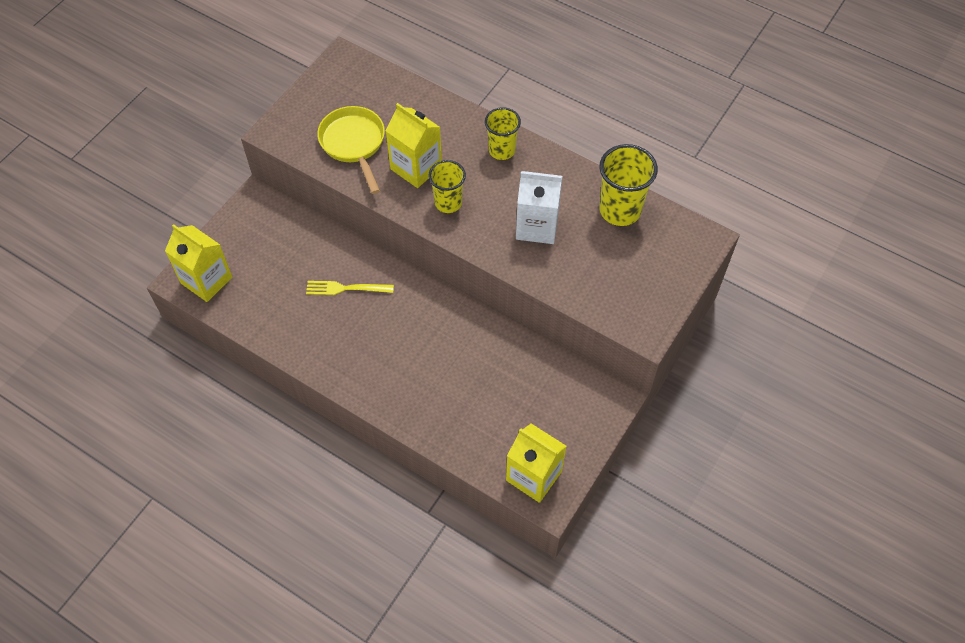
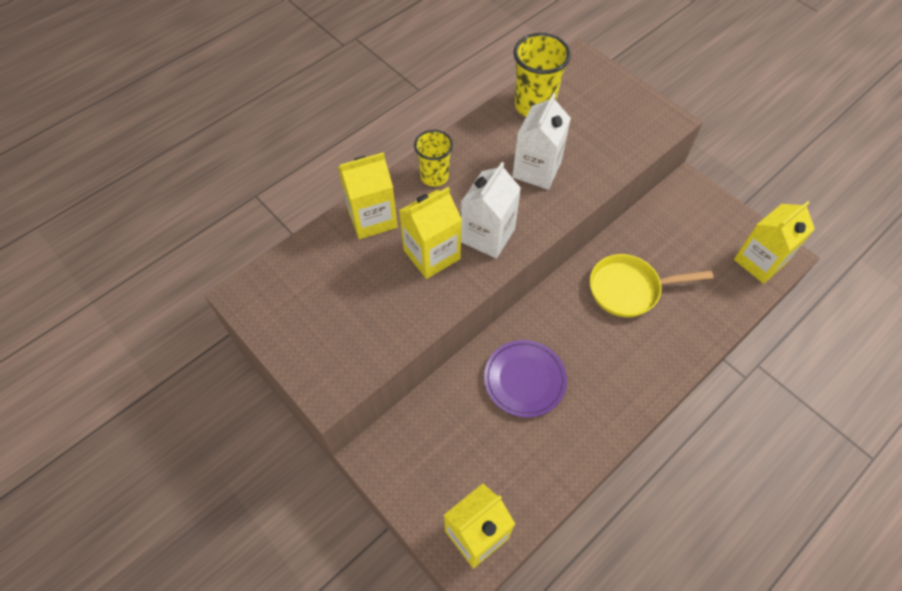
camera: 75 degrees left, 0 degrees up
(345, 288) = (524, 380): yellow fork -> purple plate
(354, 144) = (378, 308): yellow pan -> yellow pan (629, 289)
(441, 118) = (372, 218): none -> yellow carton
(448, 203) = (487, 235): yellow cup -> white carton

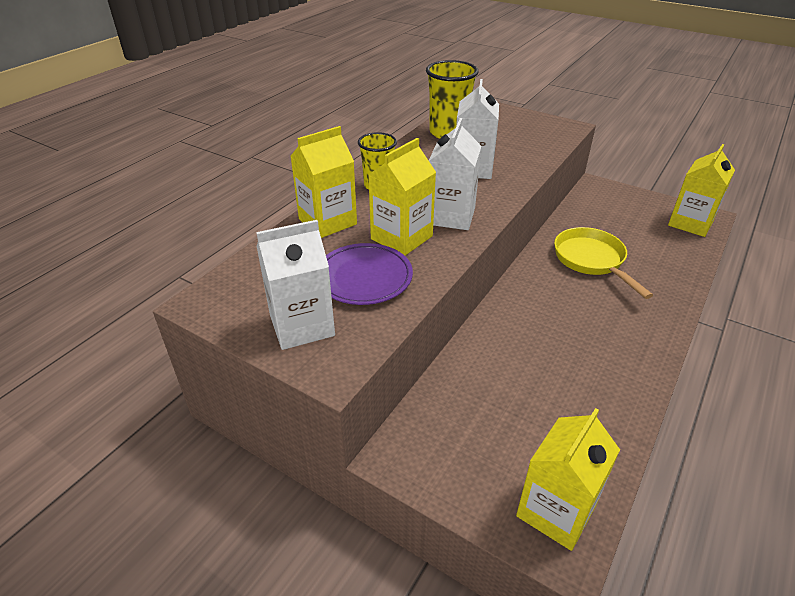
camera: 15 degrees left, 20 degrees down
(316, 340) = (302, 325): none -> white carton
(524, 380) = (532, 349): purple plate -> purple plate (364, 278)
(629, 289) = (591, 260): yellow pan -> yellow pan turned 90 degrees clockwise

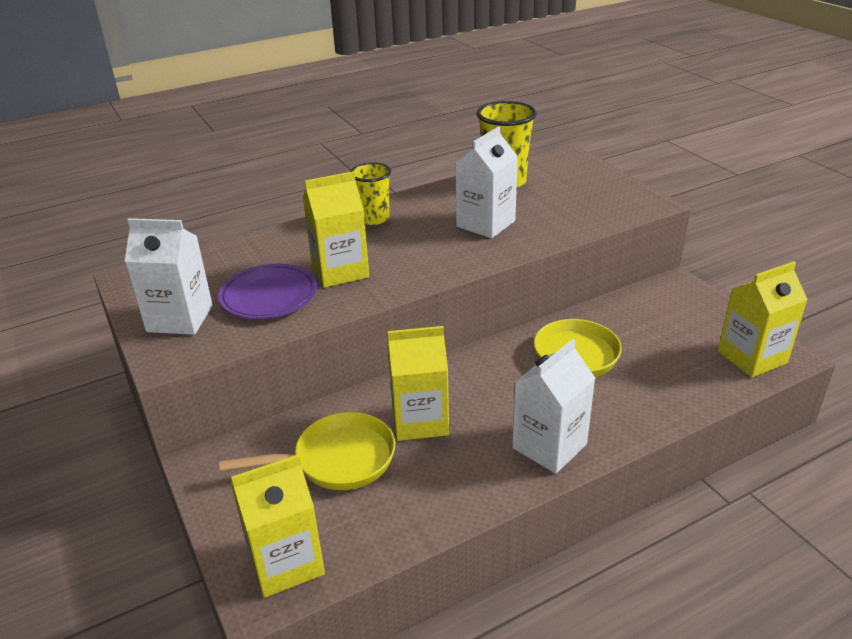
camera: 30 degrees right, 5 degrees down
(327, 221) = (293, 240): yellow carton -> yellow carton (420, 420)
(451, 216) = (408, 264): white carton -> white carton (549, 446)
(505, 404) = (337, 460): none -> yellow pan

